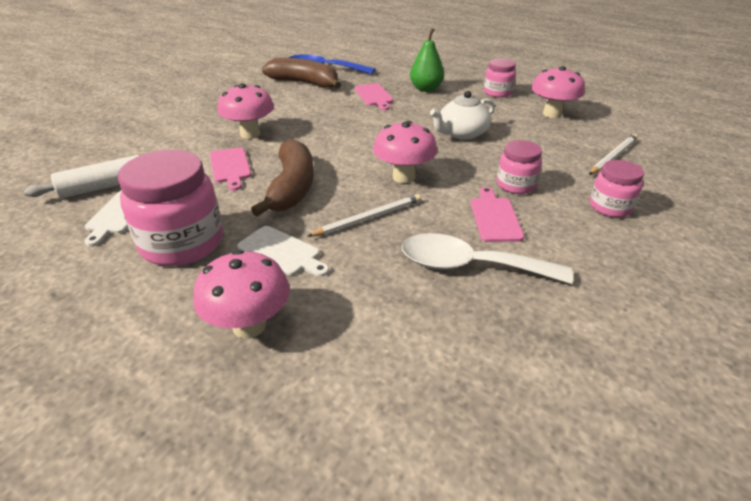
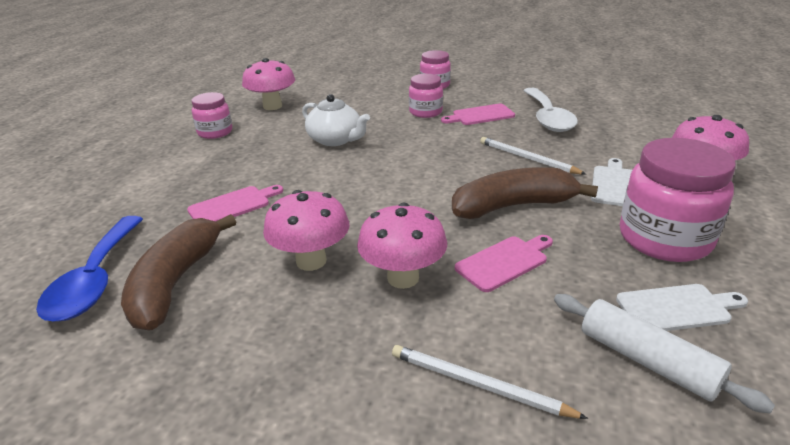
camera: 105 degrees left, 5 degrees down
(403, 177) = (446, 154): pink mushroom -> pink mushroom (311, 261)
(426, 89) = (203, 173): green pear -> none
(613, 156) = (354, 85): white pencil -> white pencil (478, 385)

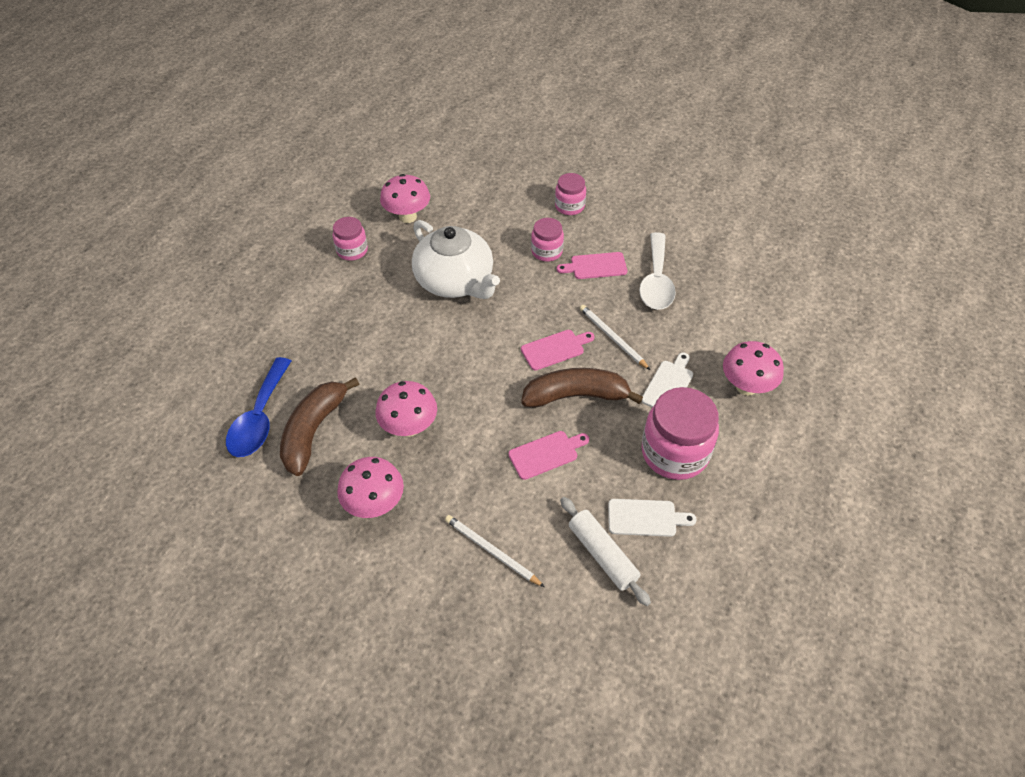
camera: 10 degrees right, 20 degrees up
(232, 205) = (359, 355): pink cutting board -> pink cutting board (555, 349)
(335, 140) = (455, 281): white teapot -> white teapot, size x1.62
(403, 278) = (470, 456): pink mushroom -> pink mushroom (375, 504)

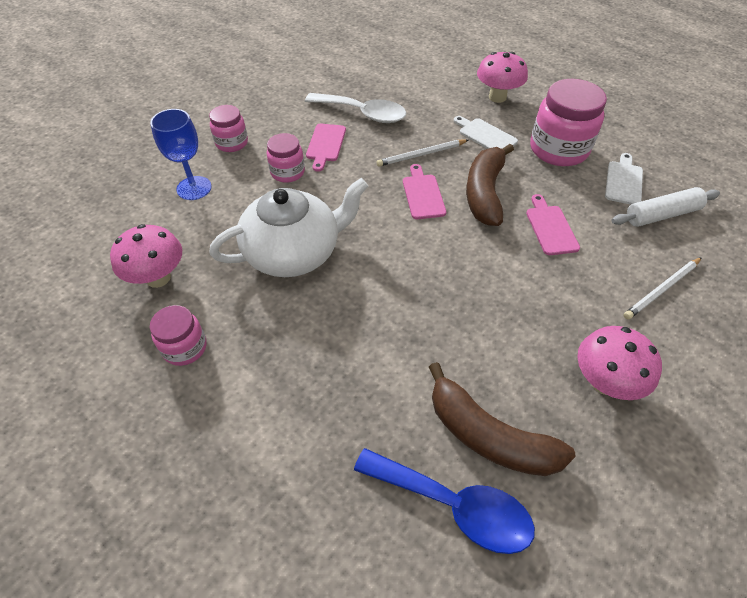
camera: 75 degrees left, 0 degrees up
(409, 427) = (500, 331): pink mushroom -> none
(505, 203) = (194, 188): none -> blue goblet

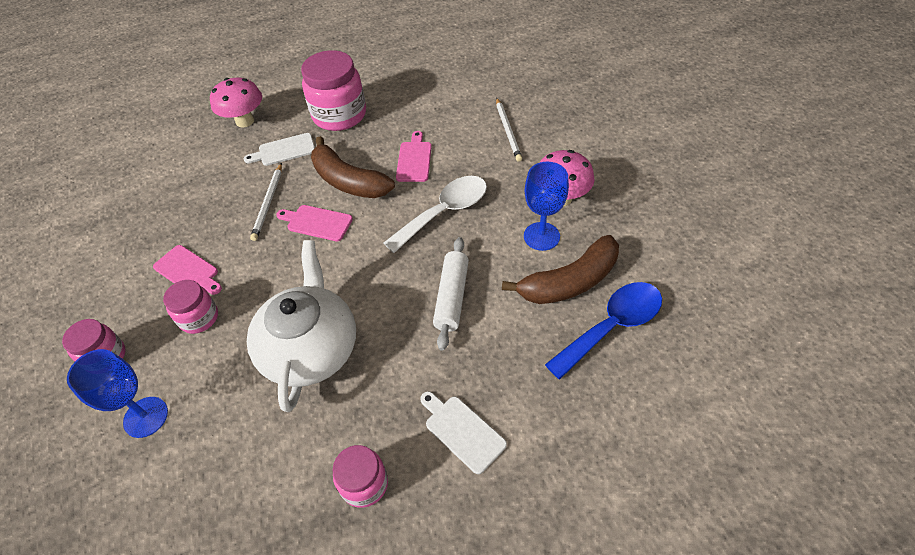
camera: 60 degrees left, 0 degrees up
(158, 278) = (254, 489): pink mushroom -> none
(363, 113) = (172, 224): white spoon -> white spoon (445, 212)
(533, 382) = (541, 236): none -> blue goblet
(550, 228) = (414, 160): pink cutting board -> pink cutting board turned 75 degrees clockwise
(623, 181) = (401, 97): white cutting board -> white cutting board (462, 431)
(661, 215) = (446, 96): white rolling pin -> white rolling pin (452, 297)

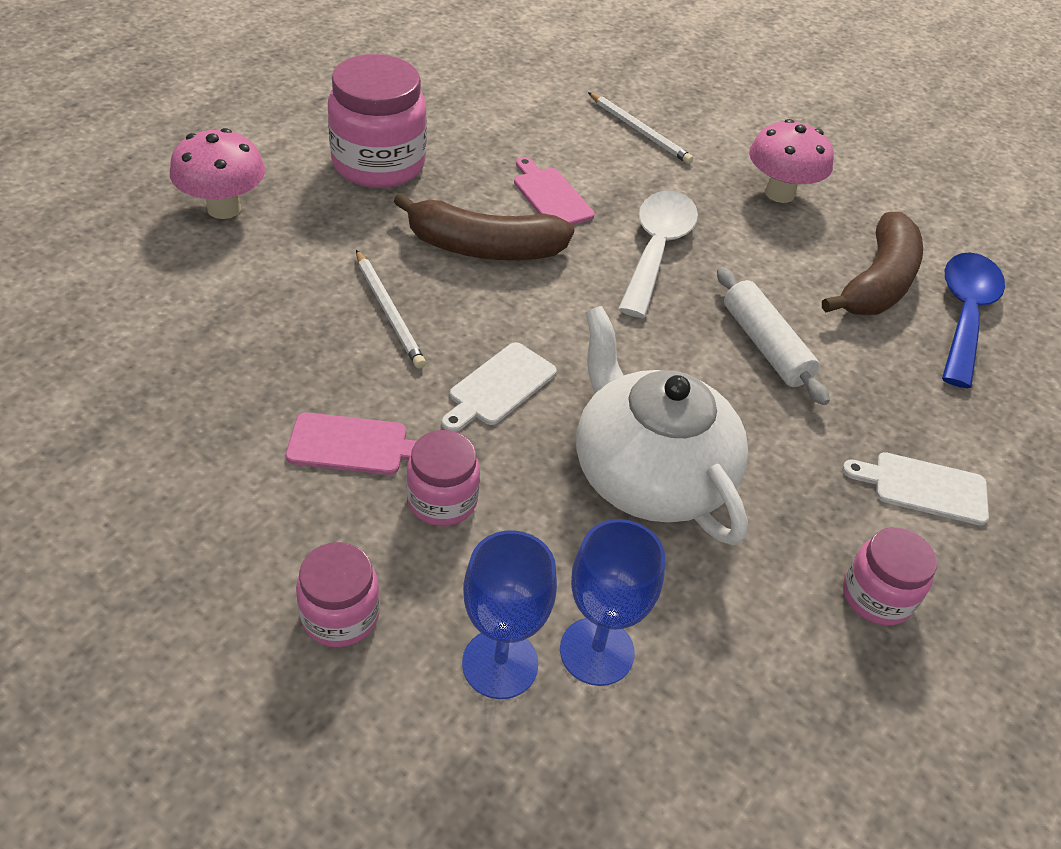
camera: 40 degrees left, 5 degrees down
(284, 150) = (338, 233): white cutting board -> white cutting board (499, 387)
(317, 223) = (493, 315): pink cutting board -> none
(541, 236) = (799, 242): blue goblet -> blue goblet (597, 651)

